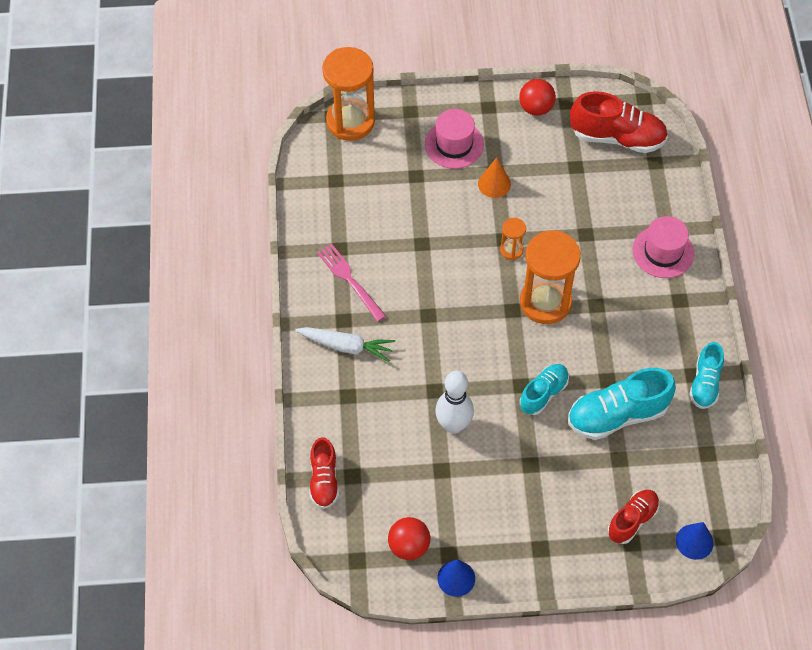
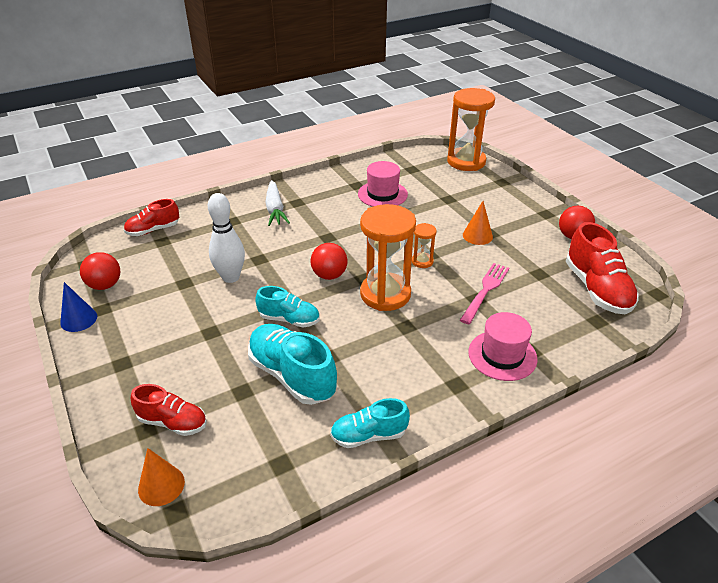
camera: 65 degrees right, 20 degrees down
(349, 280) = (333, 196): pink fork -> pink fork (485, 291)
(454, 144) = (494, 207): pink hat -> pink hat (382, 194)
(493, 337) = (329, 275): none -> red ball
(694, 541) = (161, 485): blue cone -> orange cone

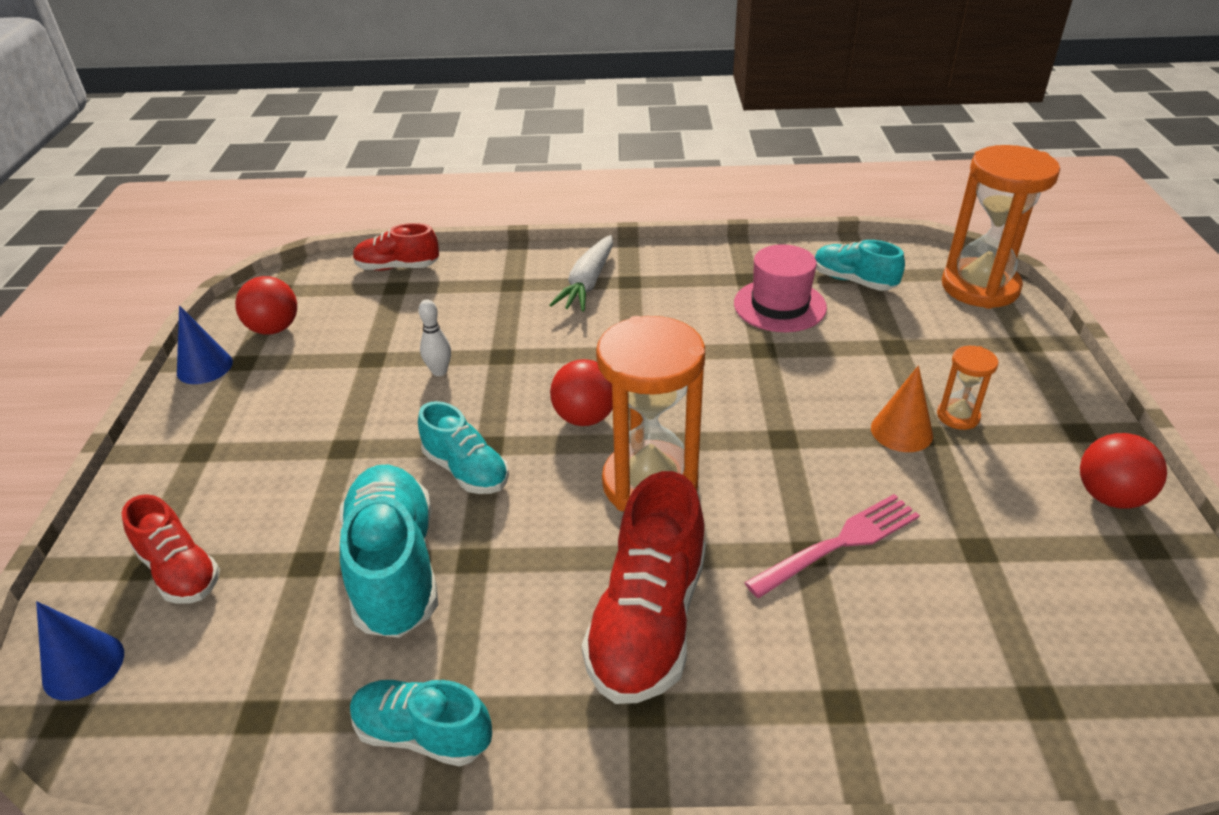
camera: 30 degrees right, 0 degrees up
(161, 485) = (83, 666): orange cone -> blue cone
(231, 277) = (439, 371): white bowling pin -> white bowling pin, size x0.52
(408, 173) = (853, 281): none -> turquoise shoe
(422, 261) = (760, 446): orange hourglass -> orange hourglass (958, 416)
(502, 355) = (777, 689): pink hat -> none
(597, 289) = (1088, 630): red shoe -> red shoe (648, 621)

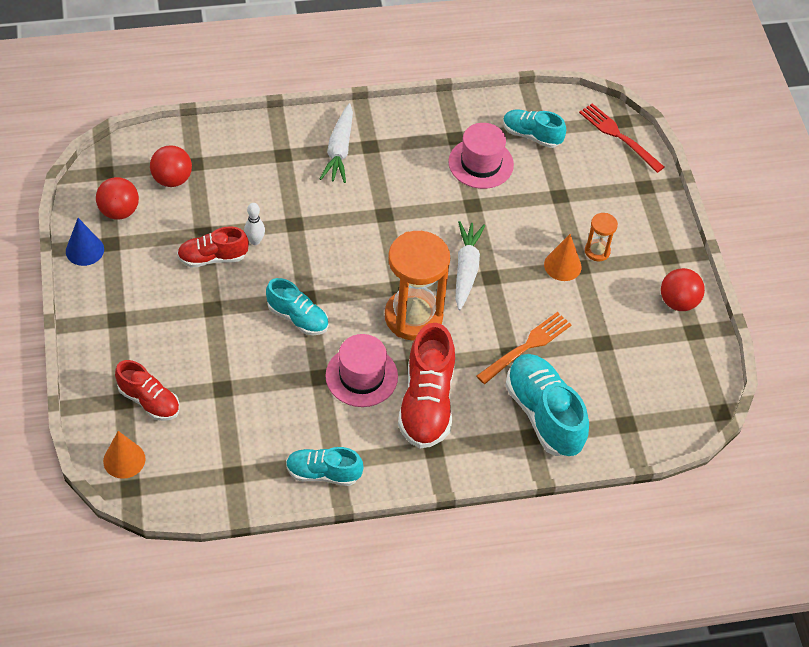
camera: 15 degrees left, 15 degrees up
(83, 666) = (124, 460): blue cone -> orange cone
(395, 568) = (276, 386): turquoise shoe -> turquoise shoe (544, 414)
(397, 267) = (188, 142): red shoe -> red shoe (213, 258)
(543, 565) = (361, 376): none -> pink hat
(585, 417) = (363, 271): red ball -> red ball (172, 179)
(745, 425) = (466, 269): none -> white carrot
(839, 543) = (526, 346): pink fork -> orange fork
(979, 287) = (619, 136): orange hourglass -> red fork

